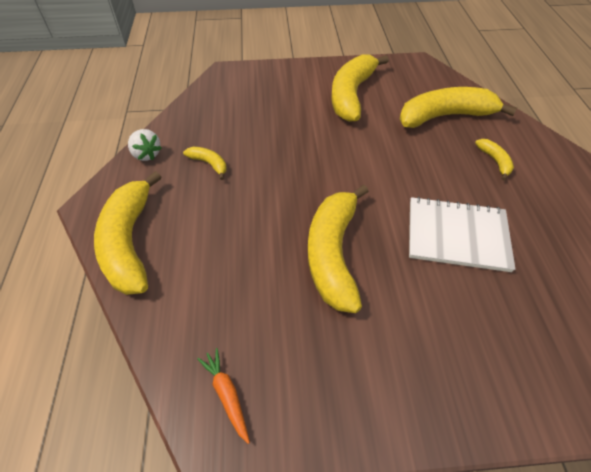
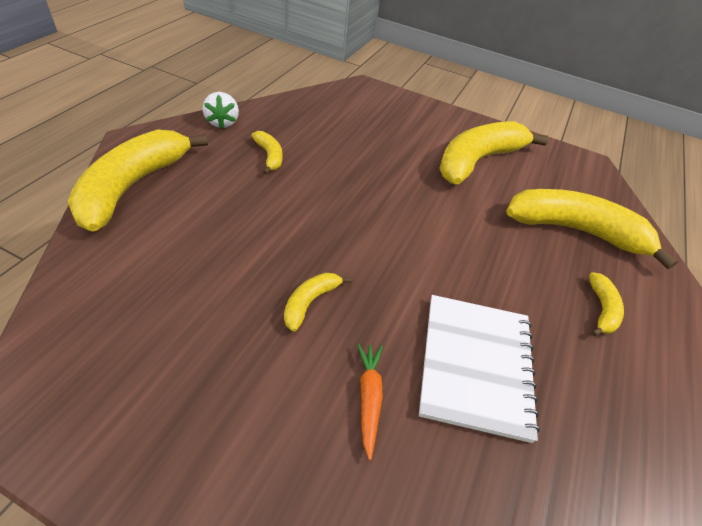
camera: 25 degrees right, 5 degrees down
(227, 395) = (71, 374): orange carrot -> orange carrot (369, 398)
(333, 254) = (310, 302): yellow banana -> yellow banana, size x0.45
(457, 235) = (476, 365): white notebook -> white notebook turned 60 degrees clockwise

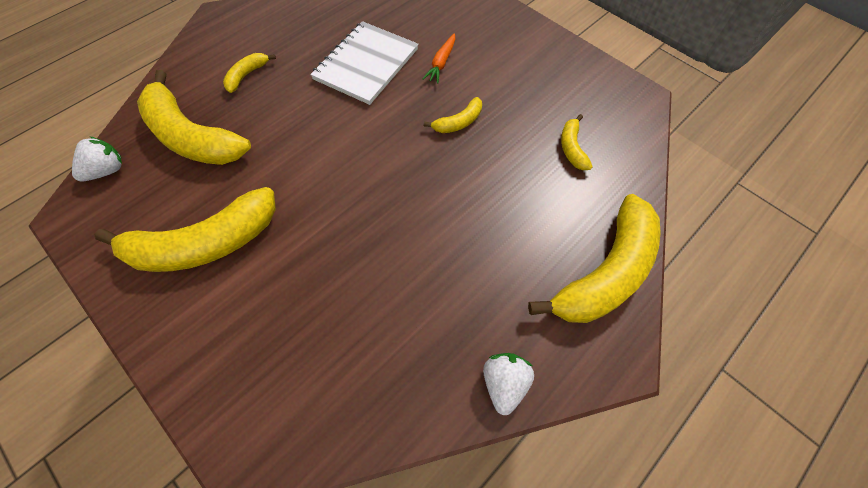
camera: 155 degrees left, 15 degrees up
(269, 156) = (453, 297): yellow banana -> yellow banana (572, 148)
(606, 193) = (107, 171): none -> white strawberry

